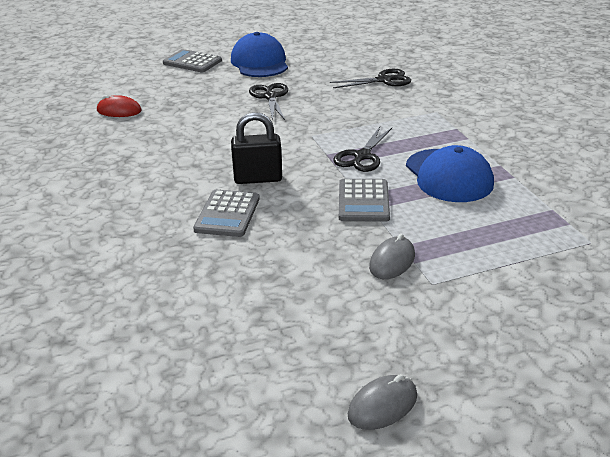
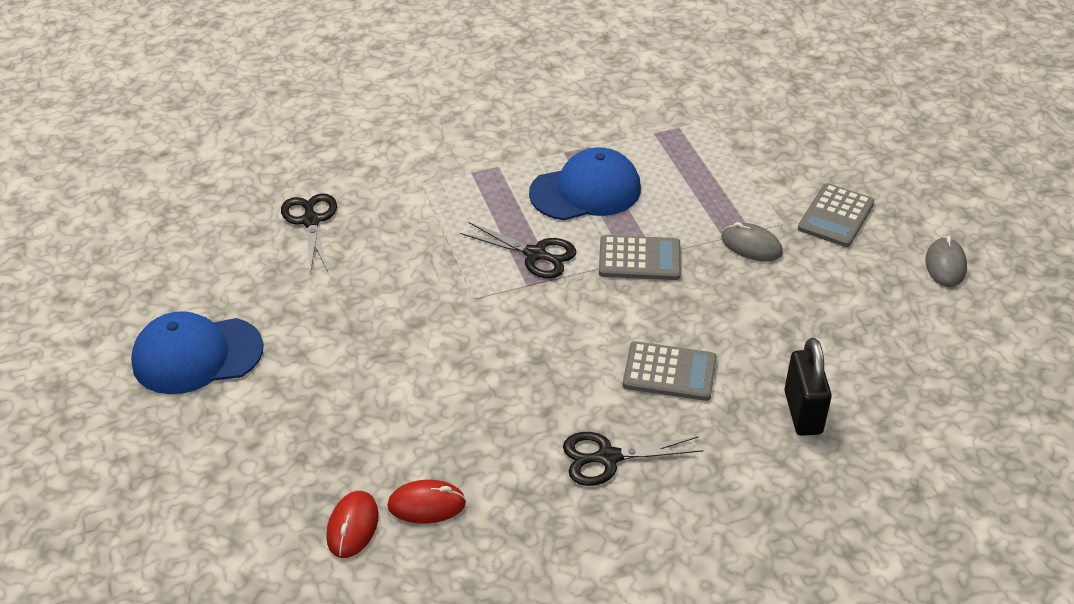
camera: 90 degrees left, 10 degrees up
(127, 130) = (426, 504): none -> red mouse
(192, 62) = (163, 446): grey calculator -> grey calculator (836, 216)
(258, 179) = (586, 347): black padlock -> black padlock (802, 412)
(270, 97) = (340, 340): black scissors -> black scissors (607, 458)
(382, 405) = (945, 265): grey mouse -> grey mouse turned 45 degrees clockwise

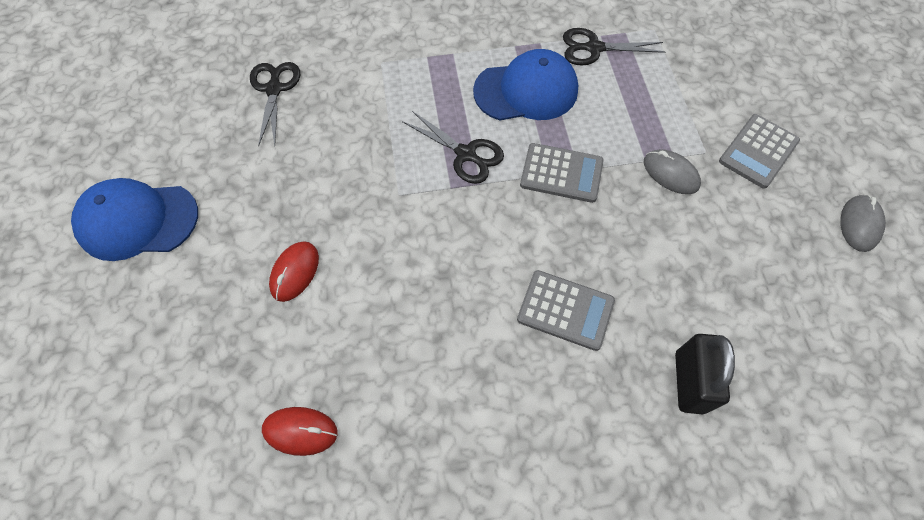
camera: 10 degrees right, 20 degrees up
(352, 526) = (225, 445): red mouse -> red mouse (295, 272)
(607, 458) = (485, 404): black scissors -> black scissors (594, 48)

